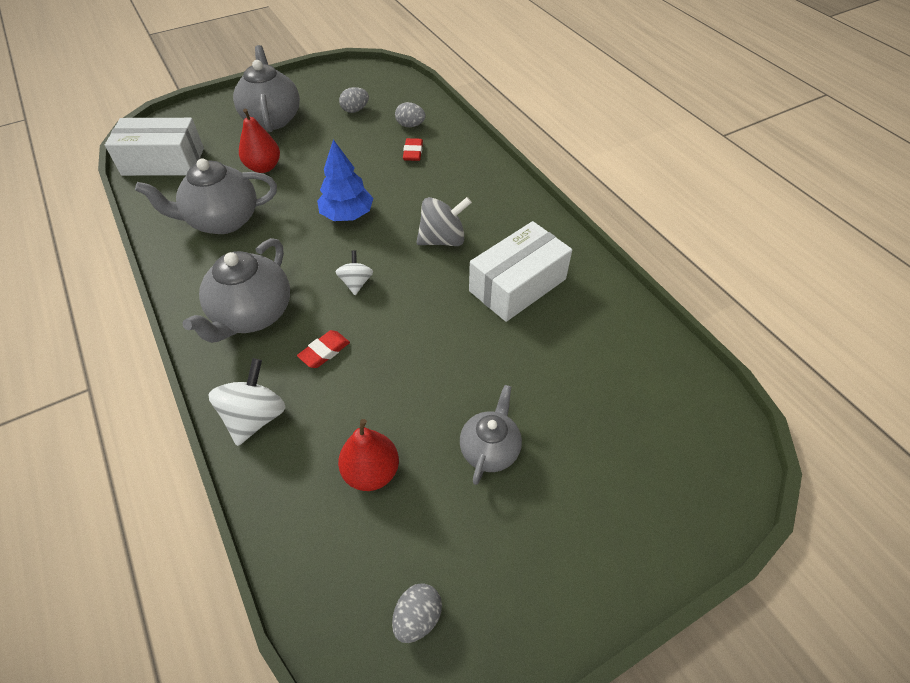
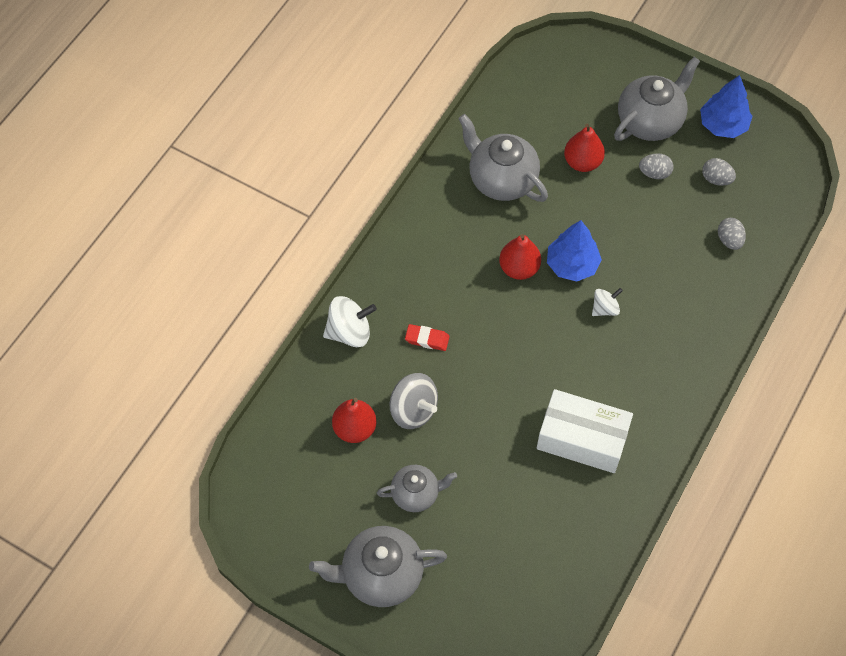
camera: 60 degrees right, 10 degrees up
(163, 161) = (534, 84): white box -> none
(252, 315) = (427, 269): grey teapot -> grey teapot (380, 575)
(316, 89) = (723, 125): none -> blue tree
(317, 249) = (519, 268): none -> red pear
(356, 283) = (503, 319): white spinning top -> white spinning top (605, 308)
(413, 152) = (690, 266): red eraser -> none
(417, 617) = (282, 509): grey egg -> grey egg (654, 173)
(443, 240) = (594, 355): grey spinning top -> grey spinning top (413, 410)

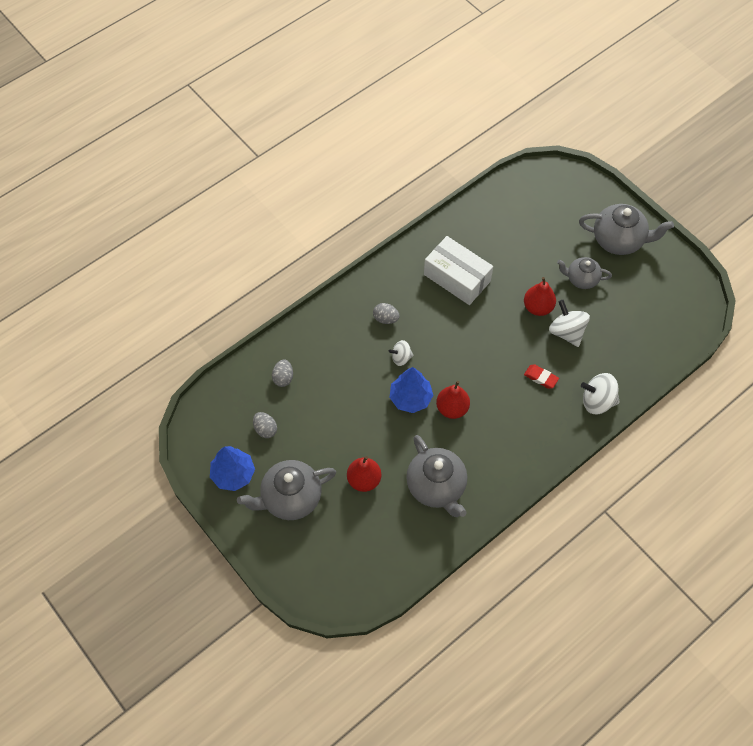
camera: 160 degrees left, 0 degrees up
(355, 429) = (612, 332): red pear -> red pear (538, 307)
(413, 410) = (566, 332): grey spinning top -> white spinning top
(654, 173) = (311, 451): grey egg -> grey egg (385, 319)

